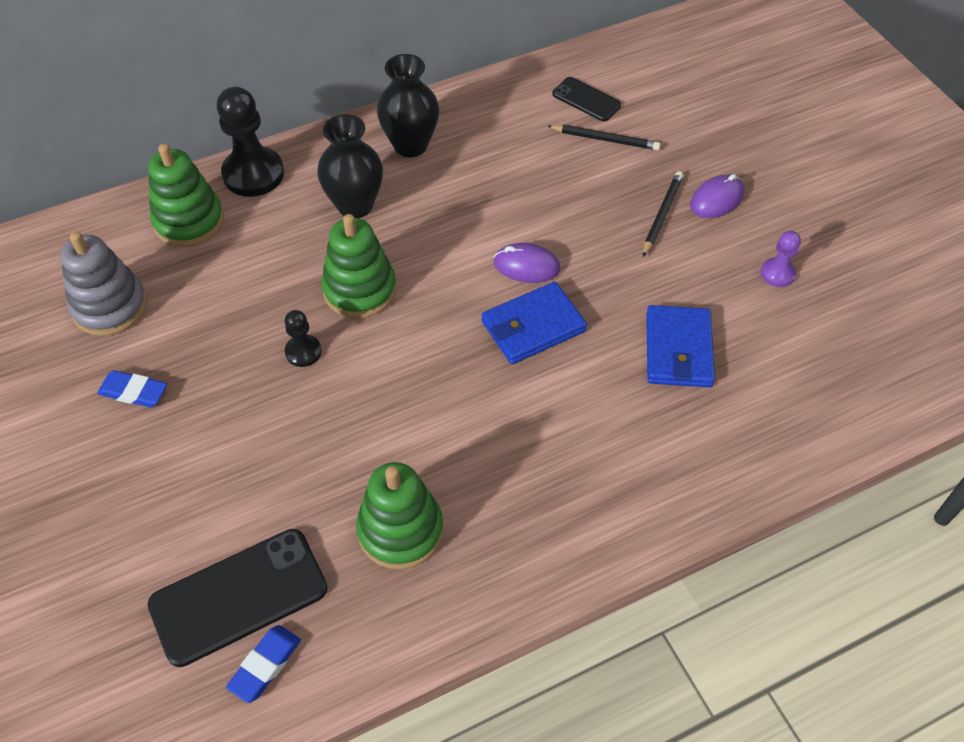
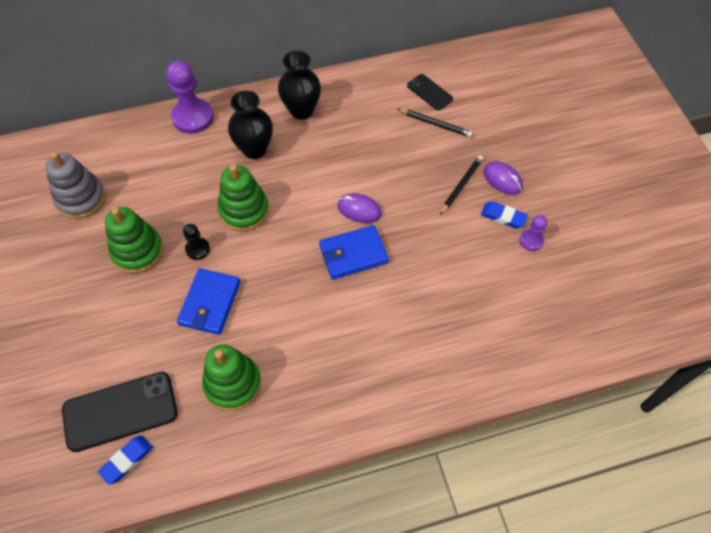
camera: 10 degrees right, 5 degrees up
(134, 392) = (84, 260): blue eraser -> blue eraser (503, 217)
(189, 221) = (144, 145): green stacking toy -> green stacking toy (137, 251)
(253, 174) = (193, 117): black pawn -> purple pawn
(678, 350) = (448, 286): blue wallet -> blue wallet (210, 303)
(717, 199) = (502, 179): purple mouse -> purple mouse turned 75 degrees clockwise

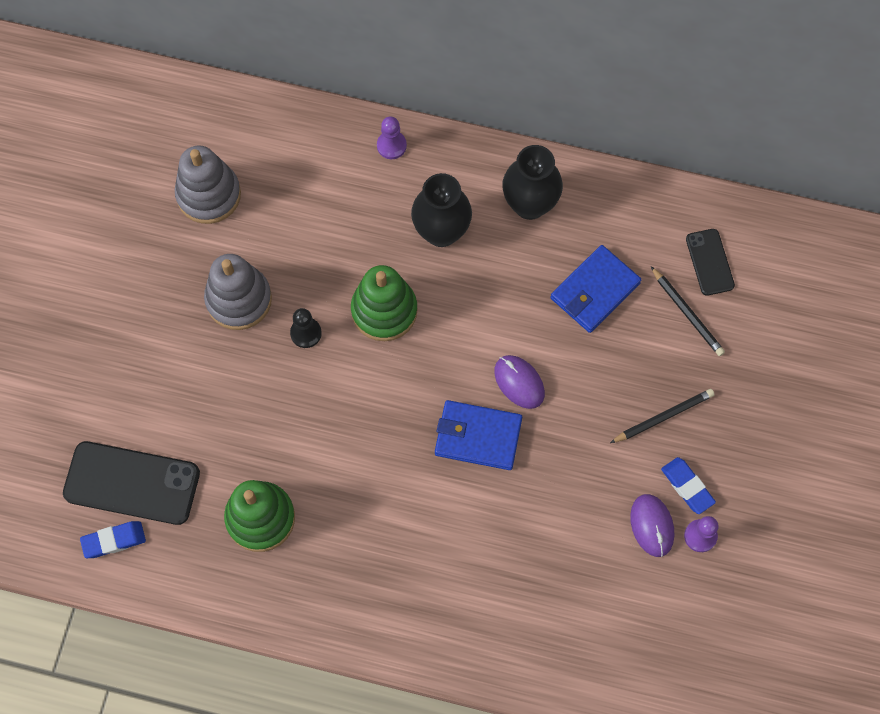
camera: 30 degrees right, 10 degrees up
(137, 251) = (239, 299): green stacking toy -> grey stacking toy
(193, 117) = (391, 145): purple pawn -> purple pawn, size x0.52
(210, 303) = (285, 409): blue wallet -> blue wallet (595, 291)
(502, 179) = (720, 436): purple mouse -> purple mouse (652, 526)

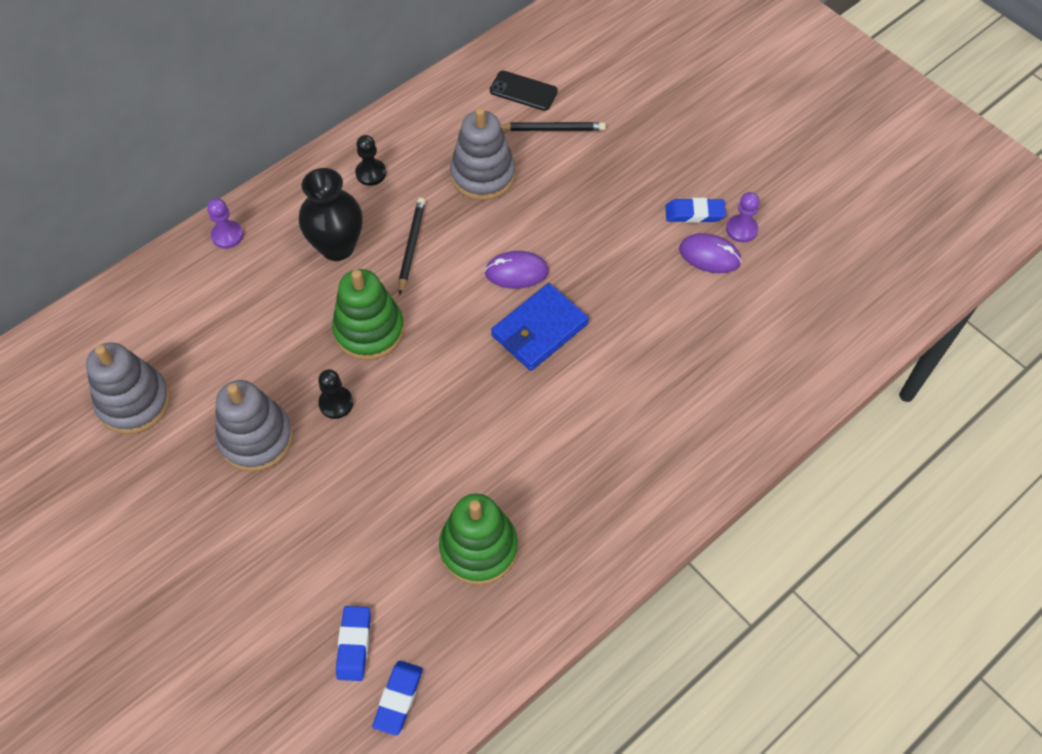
camera: 55 degrees left, 10 degrees down
(132, 483) = (354, 644): black phone -> blue eraser
(529, 204) = (371, 173): black vase -> black pawn
(595, 291) = (483, 175): blue wallet -> grey stacking toy
(663, 417) = (625, 194): black pencil -> black pencil (411, 246)

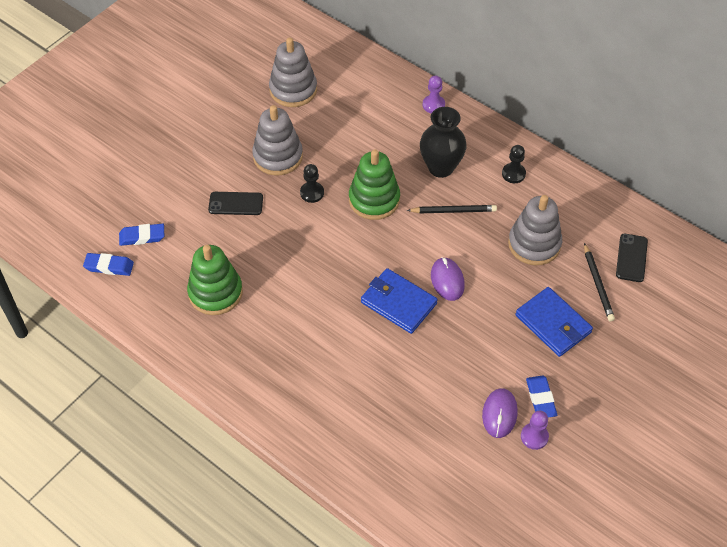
camera: 80 degrees right, 5 degrees down
(327, 505) = (236, 204): none -> black phone
(598, 181) = (553, 324): none -> blue wallet

